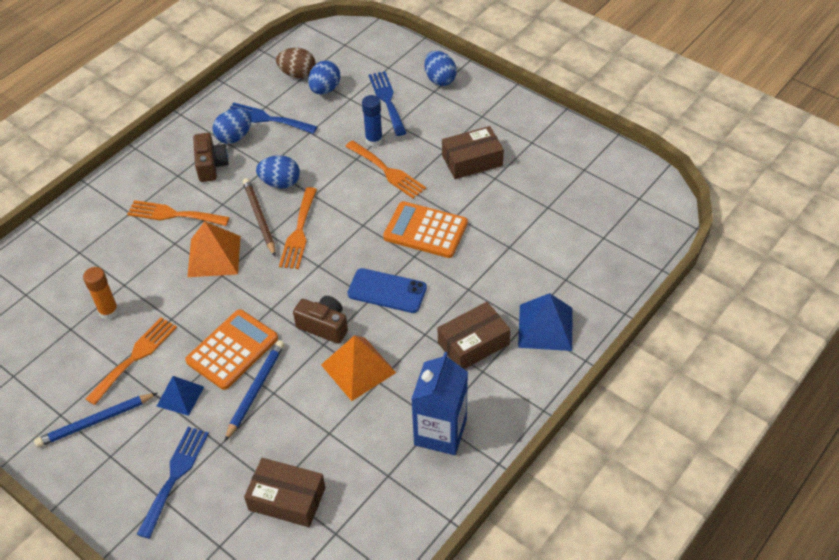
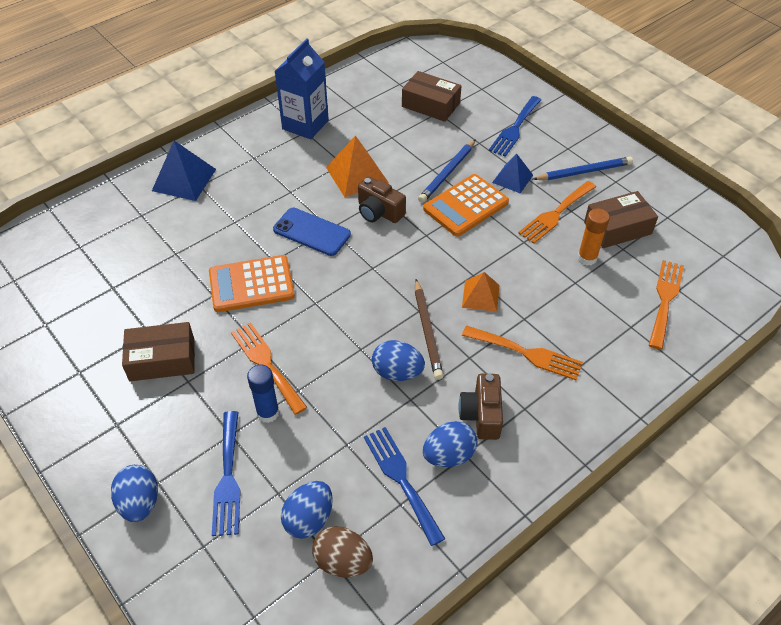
camera: 170 degrees left, 0 degrees up
(214, 256) = (480, 296): orange pyramid -> orange pyramid, size x0.65
(267, 119) = (401, 479): blue fork -> blue fork turned 150 degrees counterclockwise
(299, 232) = (386, 306): orange fork -> orange fork (665, 299)
(425, 230) = (251, 284): orange calculator -> orange calculator turned 135 degrees clockwise
(473, 343) = (252, 177): brown box -> brown box (617, 228)

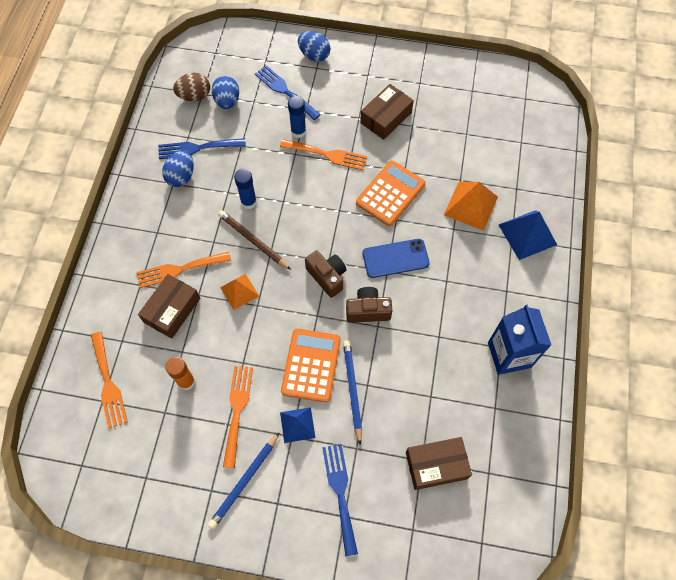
camera: 140 degrees right, 15 degrees up
(356, 175) = (417, 333): orange pyramid -> orange pyramid (471, 205)
(397, 372) = (248, 202): blue egg -> blue glue stick
(401, 479) = (197, 148): blue fork -> blue fork turned 150 degrees clockwise
(481, 415) = (179, 211): brown camera -> brown camera (327, 276)
(617, 228) = (180, 432): brown box -> brown box (172, 310)

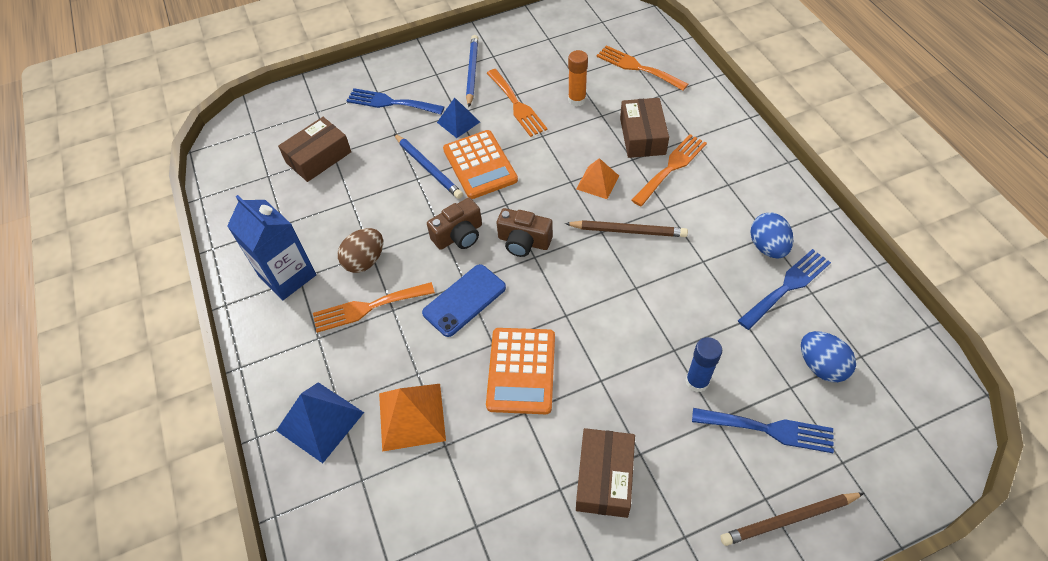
camera: 150 degrees right, 10 degrees down
(194, 96) = (865, 347): brown egg -> brown egg (365, 261)
(248, 202) = (671, 264): blue glue stick -> none
(314, 55) = (789, 519): blue egg -> brown pencil
(327, 155) = (635, 373): orange fork -> orange fork (368, 307)
(340, 492) = (390, 102): blue fork -> blue fork turned 150 degrees clockwise

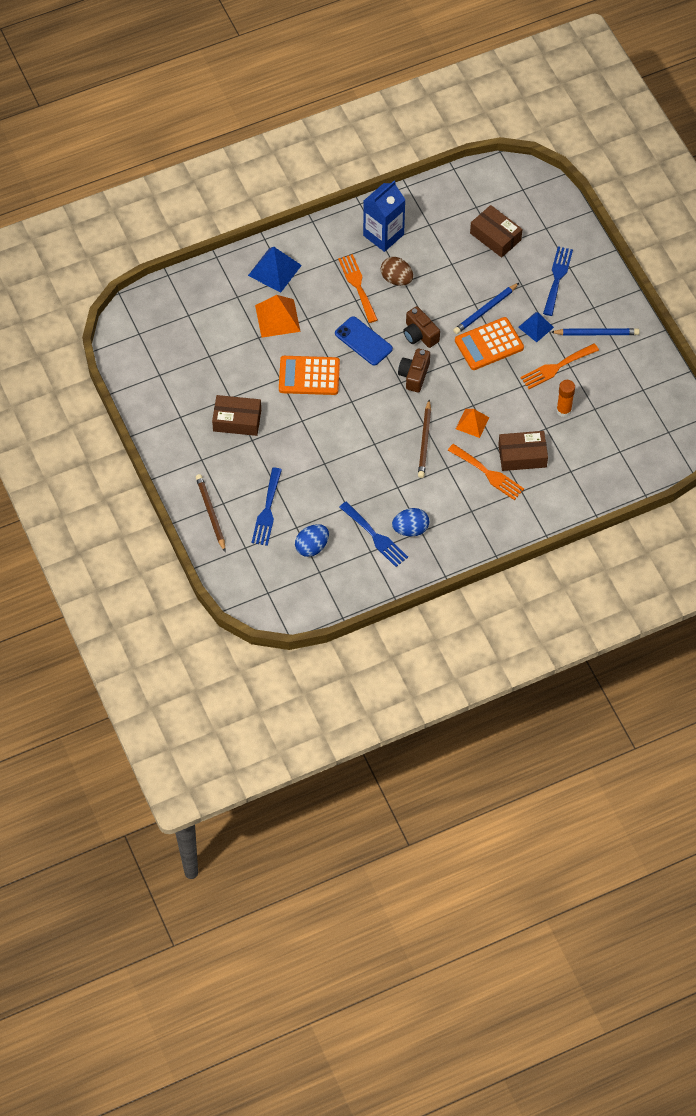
camera: 85 degrees right, 5 degrees up
(637, 67) = (605, 456): orange fork -> none
(697, 381) = (301, 474): blue glue stick -> none

